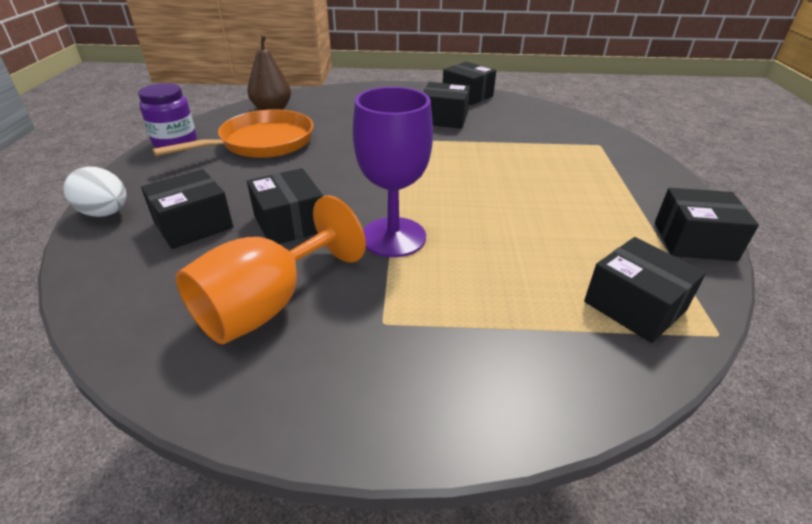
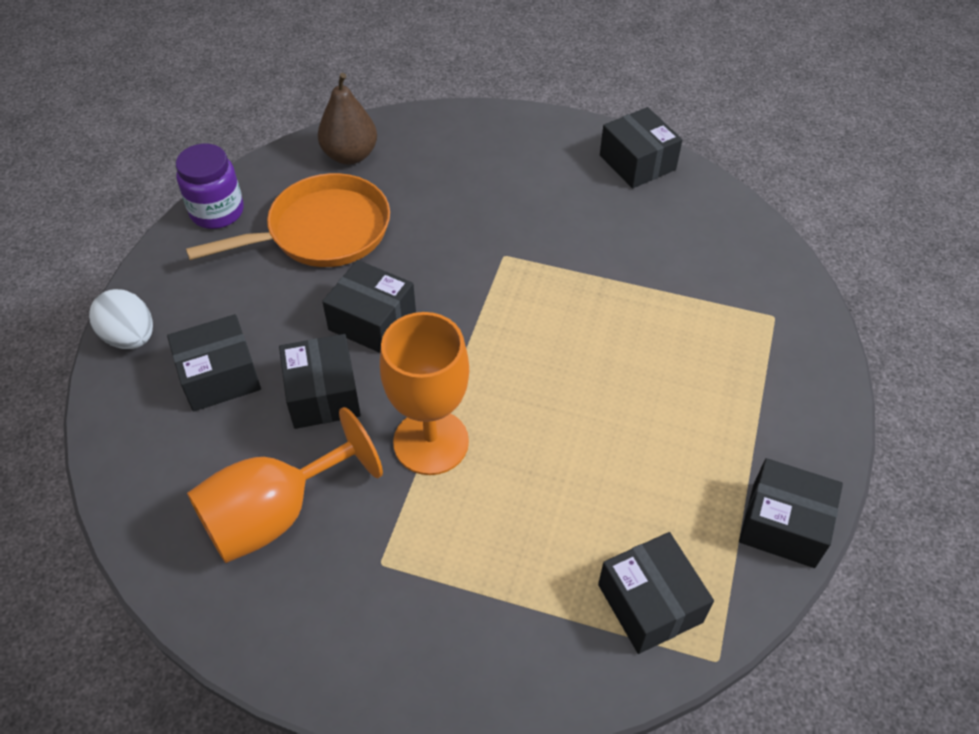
camera: 15 degrees right, 15 degrees up
(393, 237) = (431, 442): purple goblet -> orange goblet
(444, 118) = (579, 216): black box -> black box (372, 321)

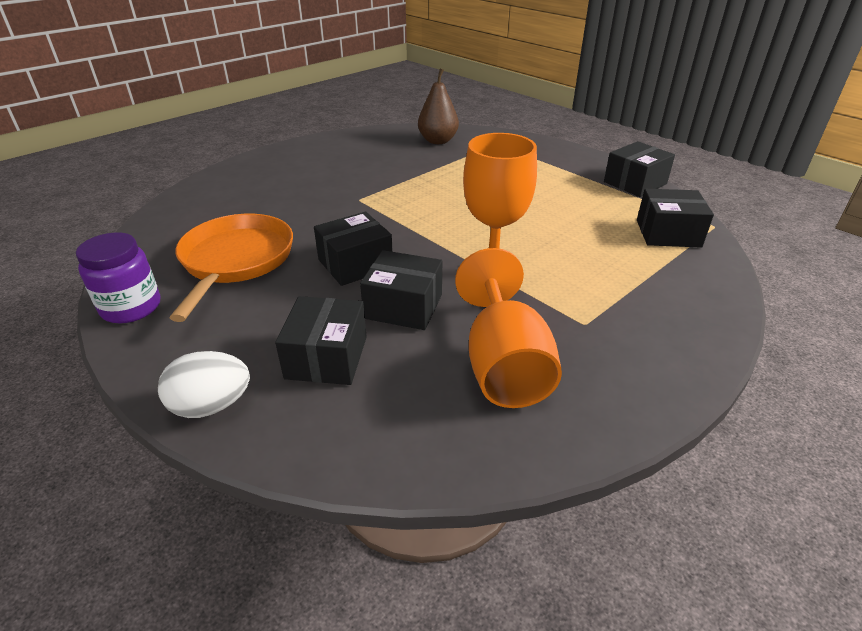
camera: 60 degrees left, 15 degrees down
(350, 155) = (176, 227): brown pear -> brown pear (438, 141)
(637, 162) = (341, 141): black box -> none

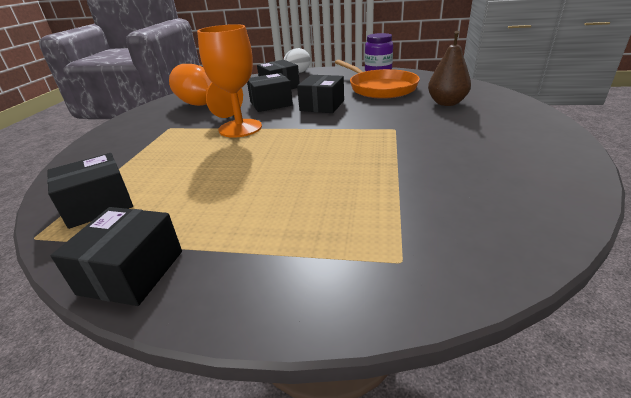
camera: 145 degrees right, 5 degrees down
(438, 141) = (480, 222): brown pear -> brown pear (446, 103)

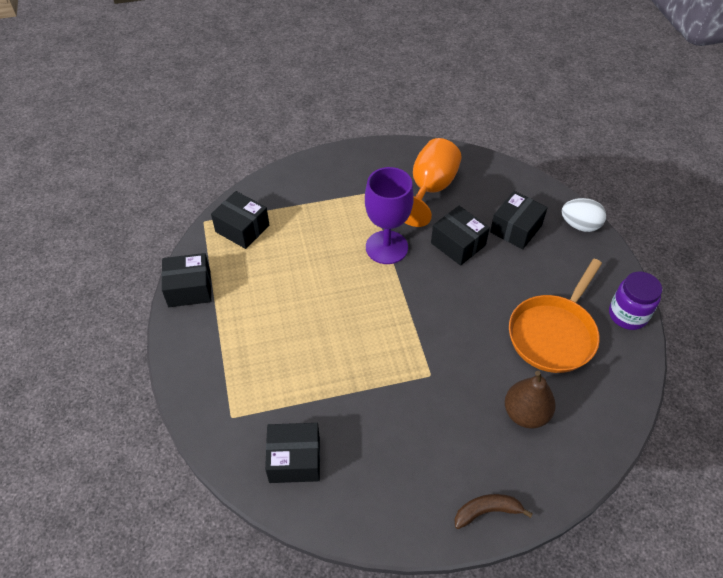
camera: 65 degrees right, 20 degrees up
(240, 128) = (386, 247): orange goblet -> purple goblet
(322, 105) = (470, 293): black box -> black box (294, 459)
(541, 125) = (487, 511): none -> brown banana

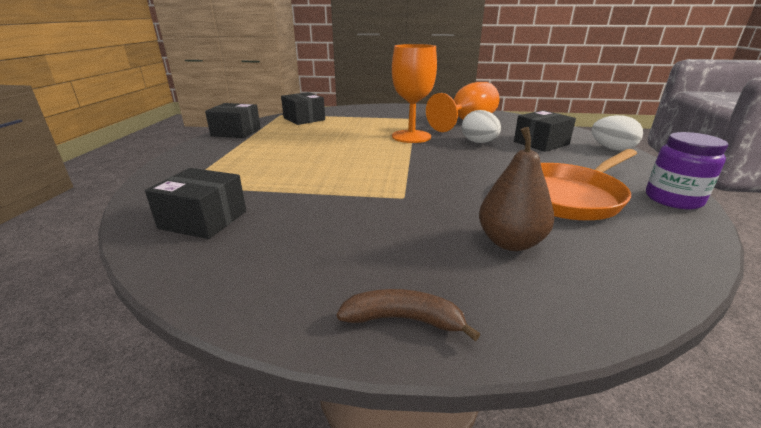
camera: 20 degrees right, 25 degrees down
(386, 247) = (411, 136): purple goblet -> orange goblet
(458, 244) = (479, 142): black box -> white egg

